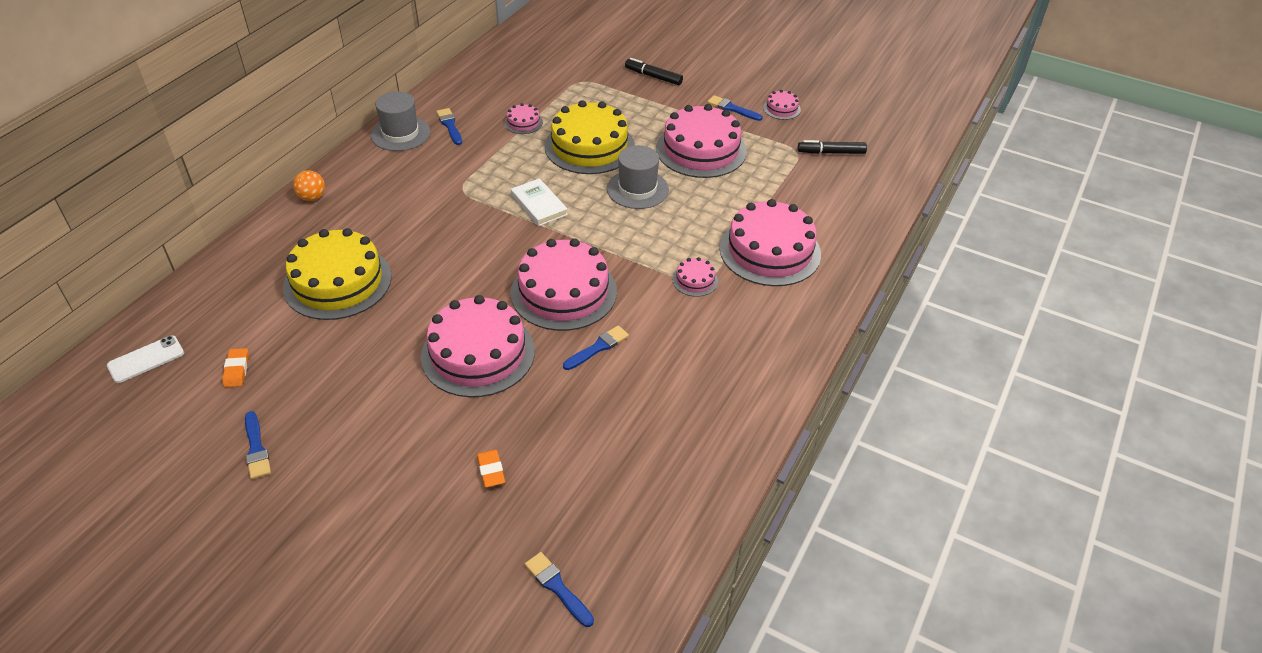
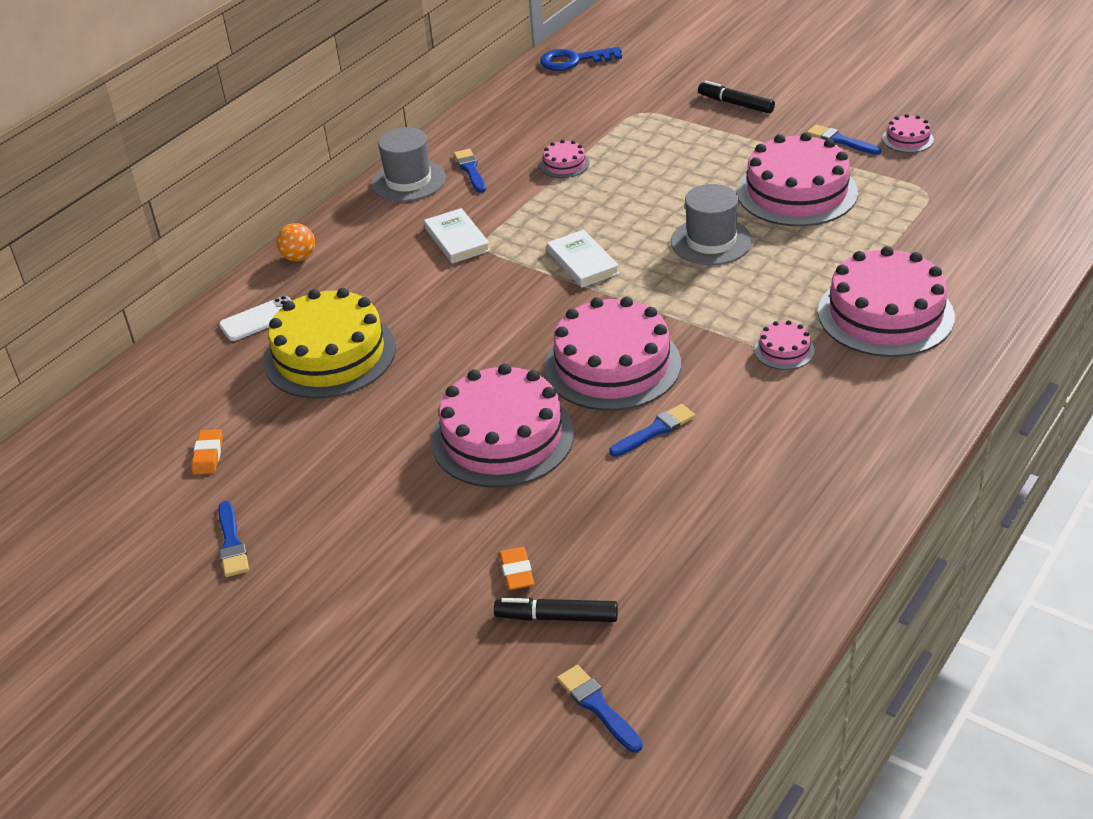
camera: 10 degrees right, 5 degrees down
(146, 359) = (102, 443): white phone -> white phone (259, 319)
(440, 184) = (457, 239): none -> white book
(529, 37) = (574, 60): none -> blue key
(589, 146) = (649, 191): yellow cake -> none
(831, 152) = (973, 192): black marker -> black marker (556, 617)

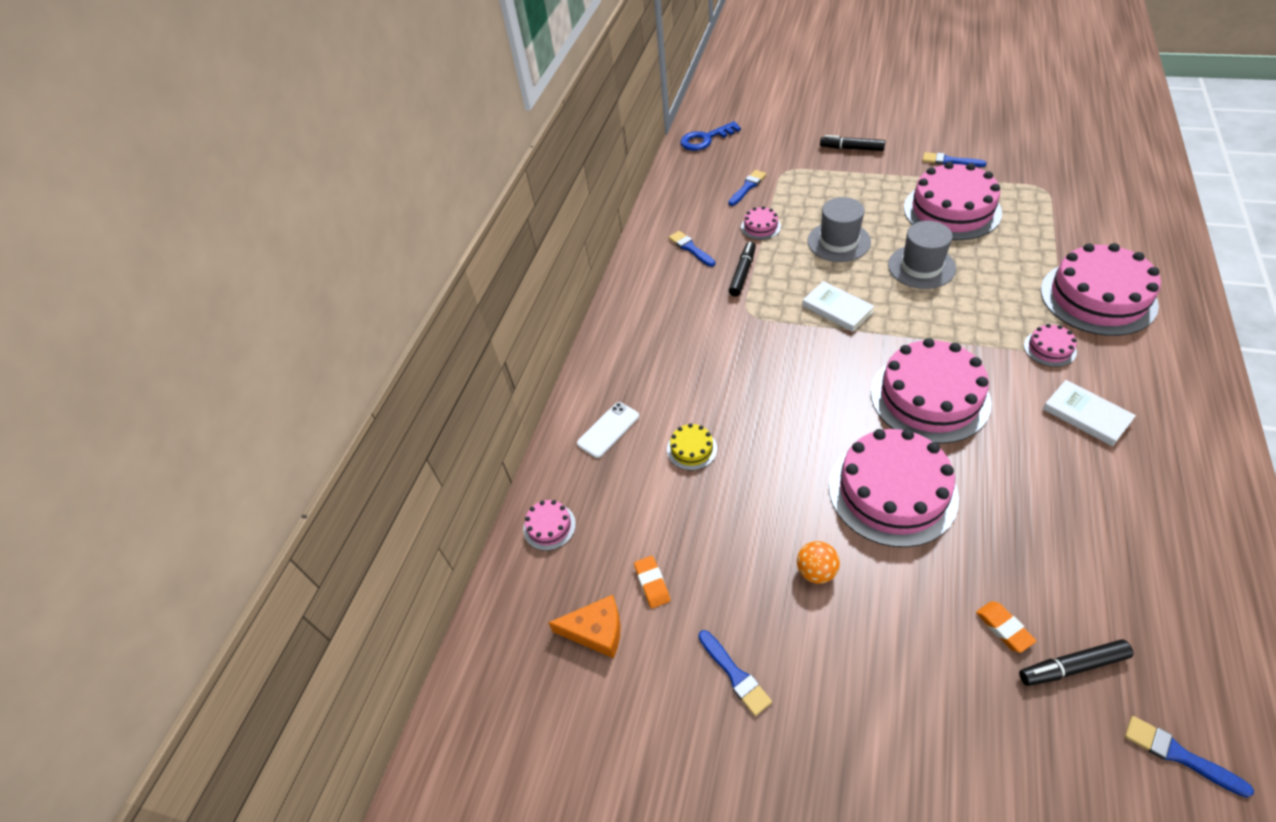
camera: 15 degrees left, 10 degrees up
(129, 479) = (596, 631): none -> orange cheese
(299, 257) = (603, 361): orange ball -> orange ball (816, 571)
(330, 354) = (691, 449): yellow cake -> yellow cake, size x0.44
(408, 181) = (647, 269): grey hat -> grey hat (838, 241)
(457, 239) = (723, 313): white book -> white book (1086, 415)
(508, 206) = (742, 273): none -> black marker
(655, 430) = (1009, 450): blue brush -> blue brush (747, 187)
(908, 139) = (996, 149): pink cake -> pink cake (549, 526)

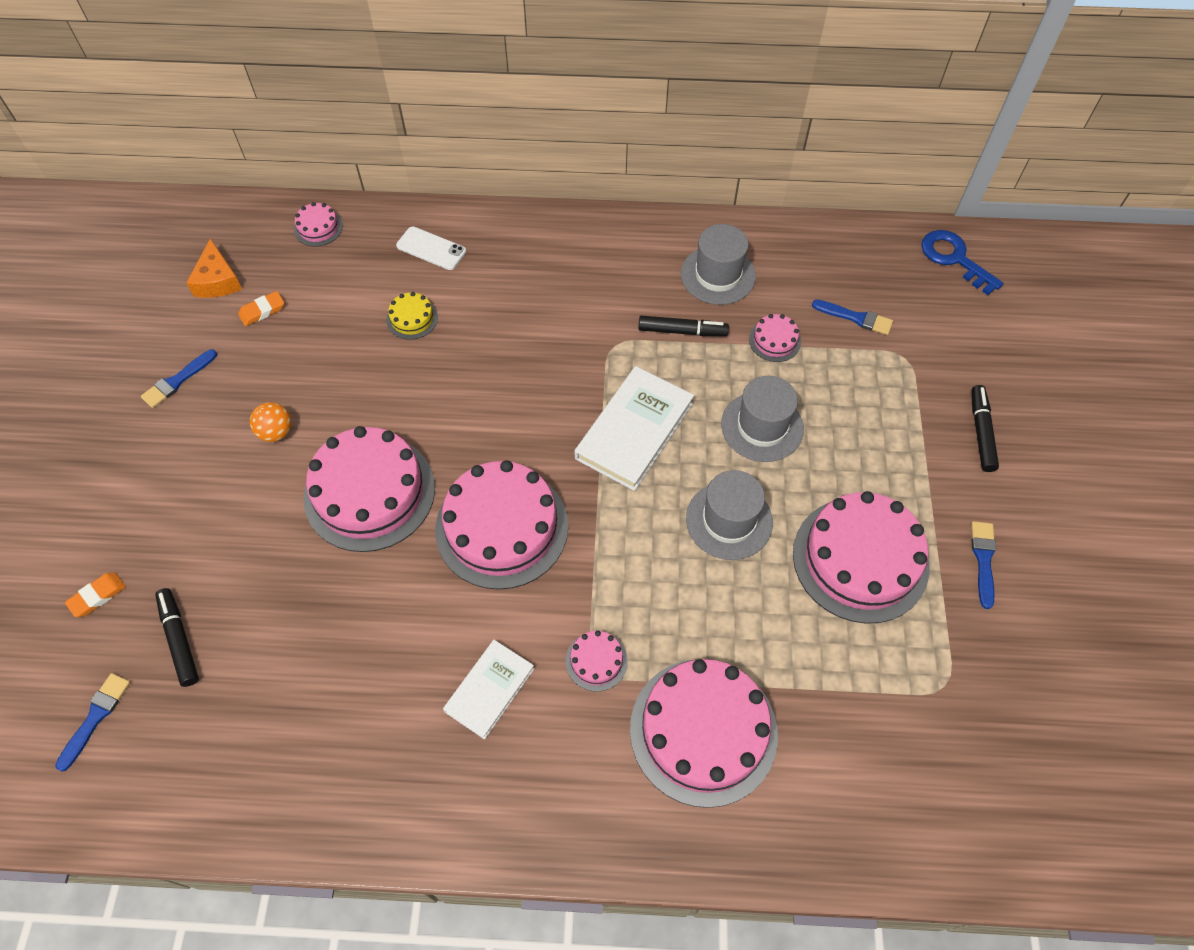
camera: 70 degrees right, 10 degrees up
(691, 248) = (718, 275): blue brush -> grey hat
(837, 309) = (634, 431): white book -> white book, size x1.59
(1003, 628) = (218, 585): orange eraser -> orange eraser (97, 596)

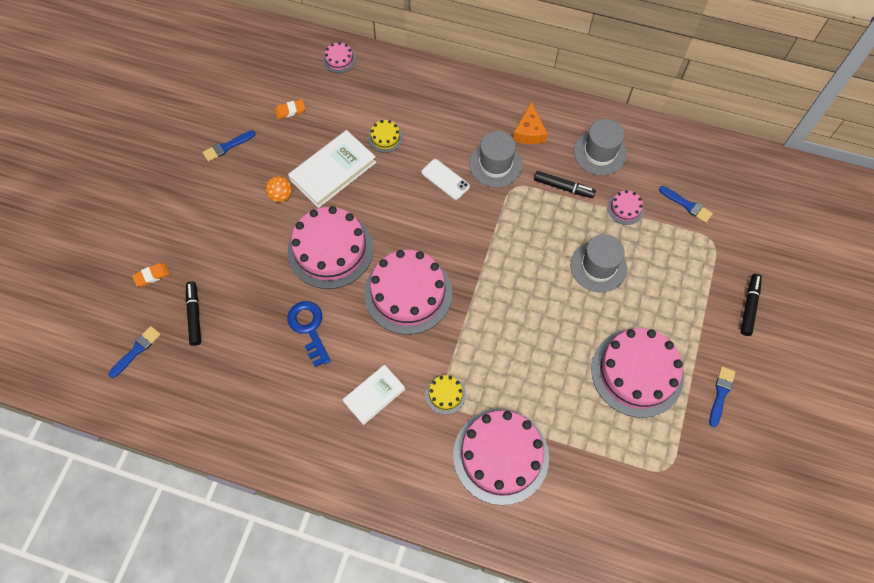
camera: 15 degrees right, 5 degrees up
(217, 280) = (266, 83): orange cheese -> orange cheese (529, 131)
(431, 248) = (410, 91): white phone -> white phone (445, 179)
(596, 661) = (445, 394): pink cake -> yellow cake
(634, 431) = (511, 249): white book -> white book (333, 171)
(729, 520) = (557, 325): grey hat -> grey hat (495, 164)
(954, 259) = (772, 178): blue key -> blue key (309, 328)

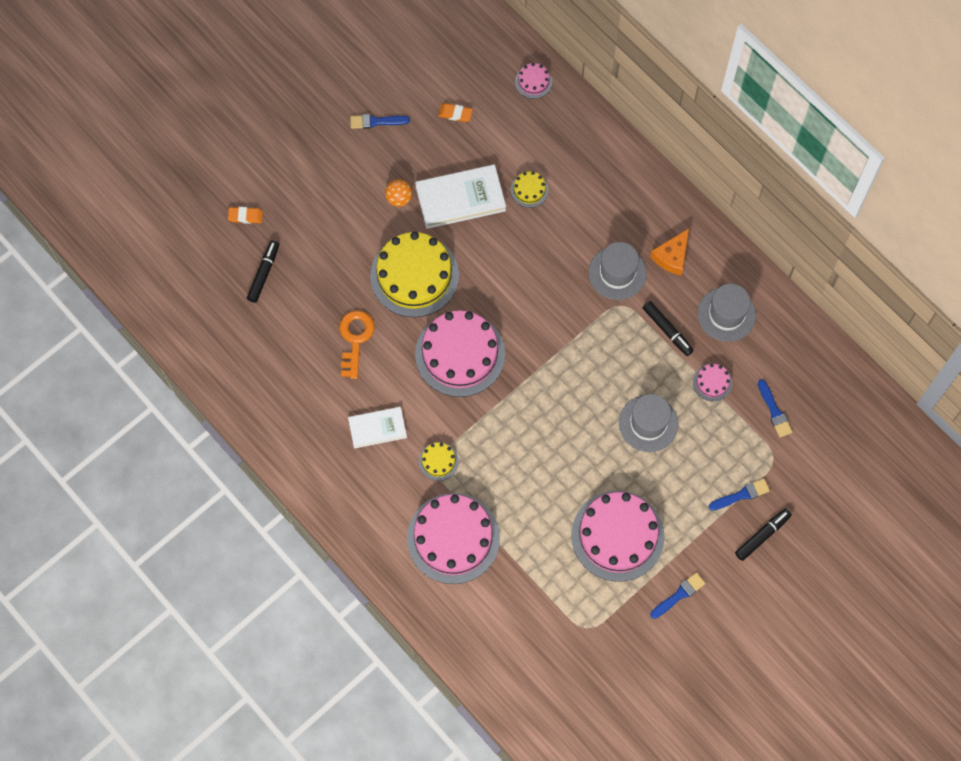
camera: 30 degrees right, 5 degrees up
(136, 350) = (200, 279): blue brush -> blue brush (741, 495)
(309, 328) = (355, 339): blue key -> orange key
(330, 250) = (414, 275): pink cake -> yellow cake
(445, 179) = (560, 262): white phone -> none

